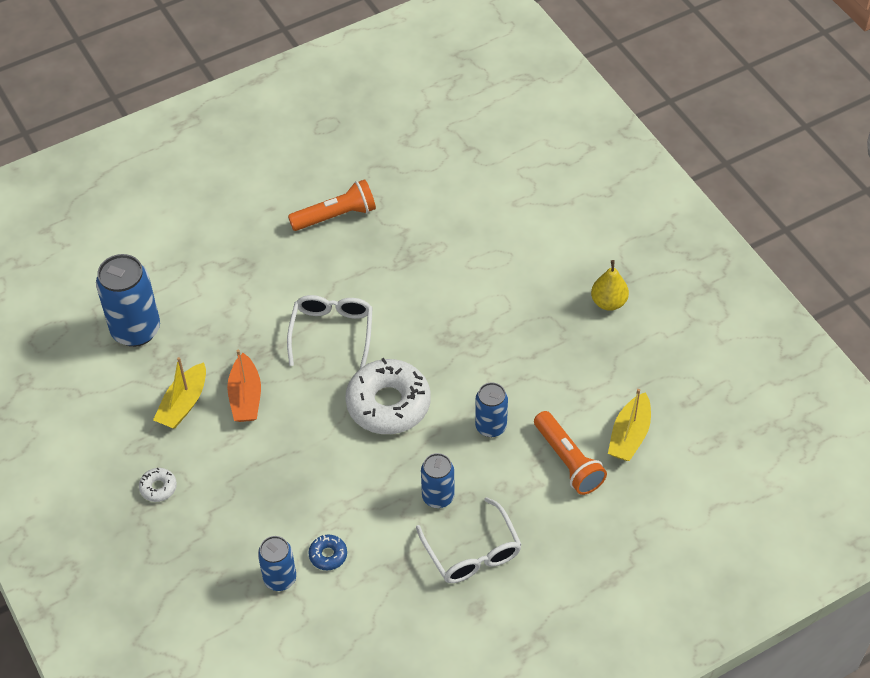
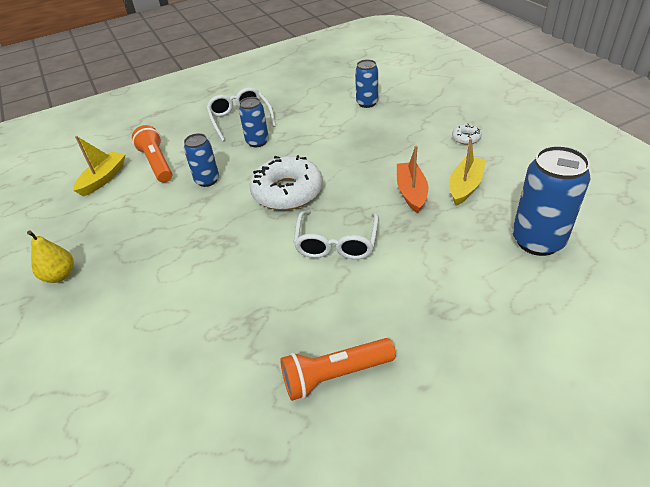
camera: 175 degrees left, 10 degrees down
(328, 555) = (336, 113): blue donut -> none

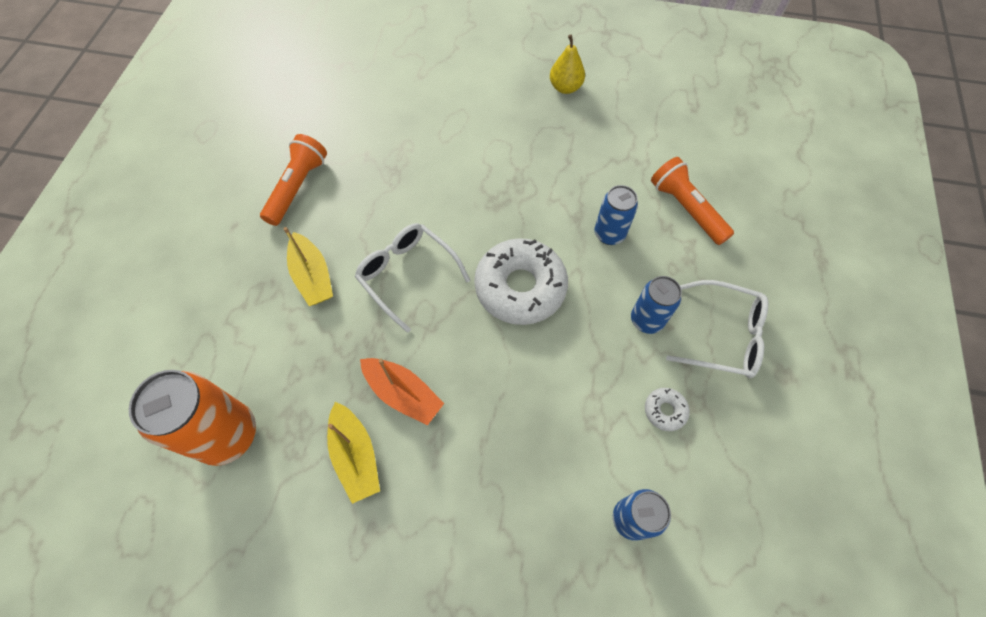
camera: 125 degrees right, 20 degrees up
(103, 179) = (695, 157): yellow boat -> yellow boat (312, 276)
(157, 163) = (686, 209): orange flashlight -> orange flashlight turned 135 degrees counterclockwise
(466, 138) = (428, 558): white donut -> white donut (665, 410)
(537, 241) = (228, 435): blue can -> orange can

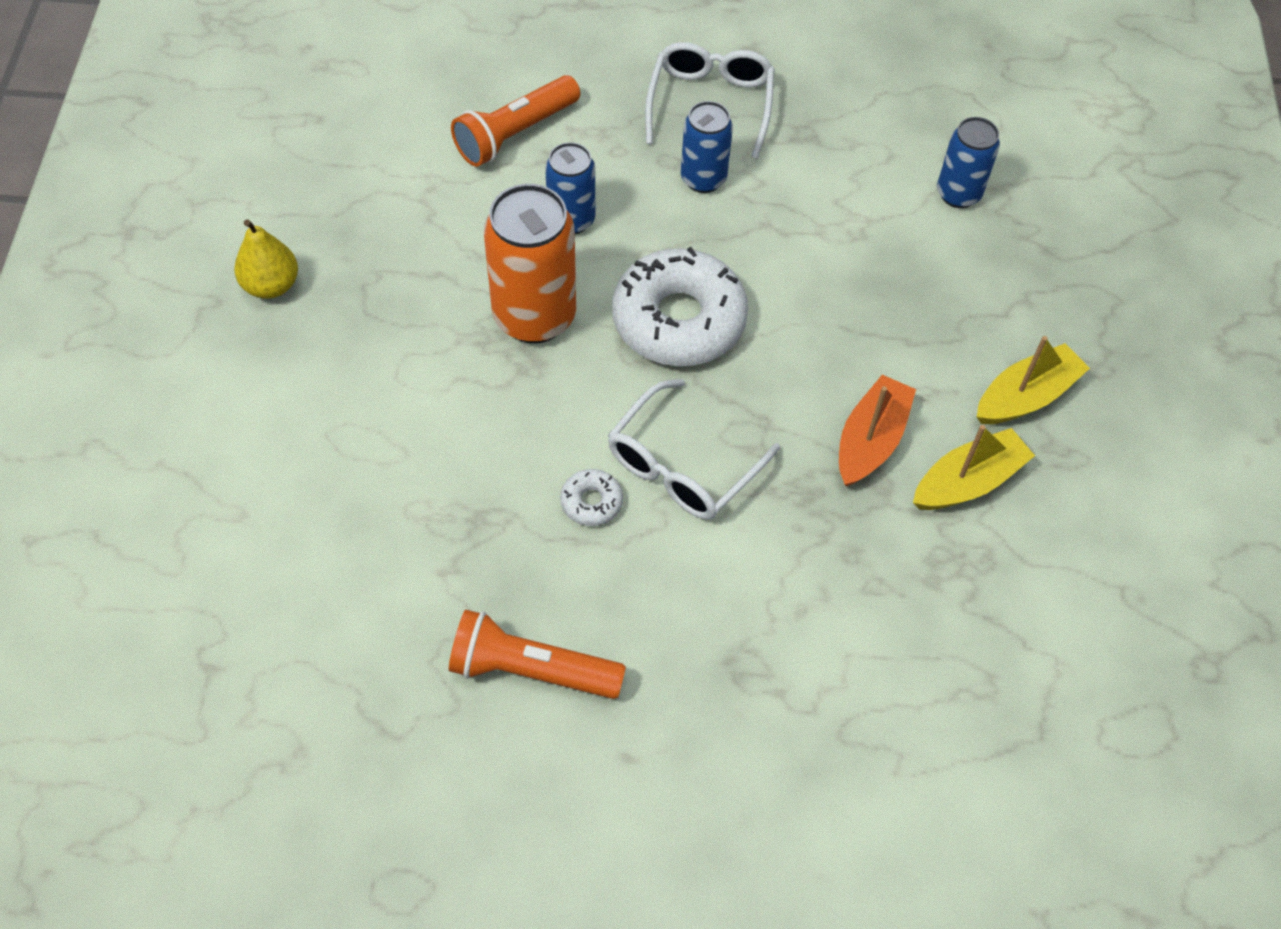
camera: 100 degrees left, 5 degrees down
(228, 435) = (985, 650): orange can -> orange can (534, 316)
(312, 276) = (708, 600): yellow boat -> yellow boat (1026, 396)
(665, 410) = (823, 162): white donut -> white donut (591, 502)

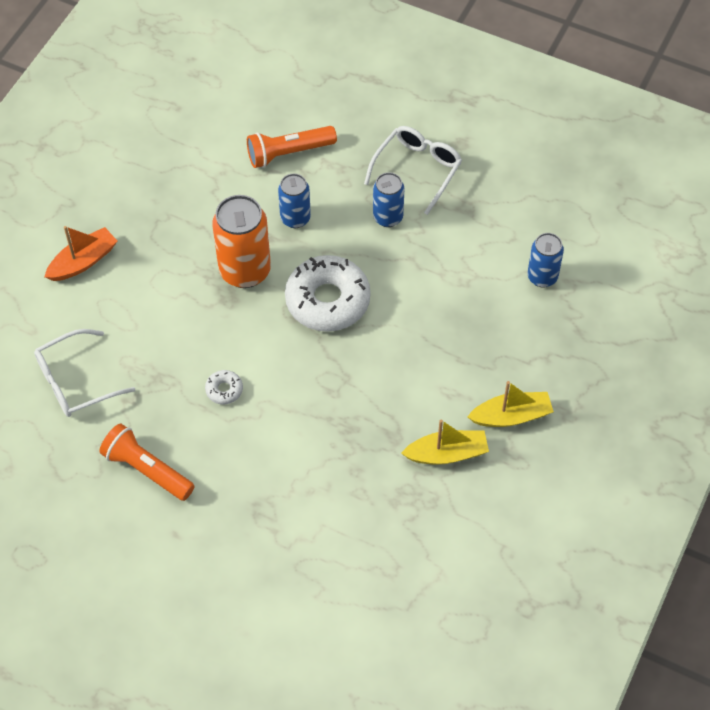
camera: 25 degrees right, 0 degrees up
(271, 285) = (106, 204): yellow pear -> none
(682, 466) = (285, 387): white glasses -> white glasses (75, 382)
(870, 440) = (402, 410): orange boat -> orange boat (83, 261)

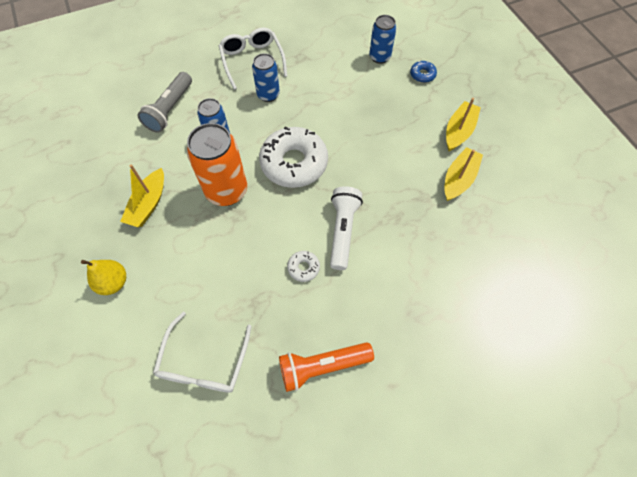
camera: 50 degrees left, 5 degrees up
(83, 261) = (113, 282): orange boat -> yellow pear
(175, 223) = (148, 204): none -> yellow boat
(288, 153) = (170, 109): orange flashlight -> grey flashlight
(291, 394) = (343, 231): none -> white flashlight
(558, 333) = (422, 75): none -> blue donut

